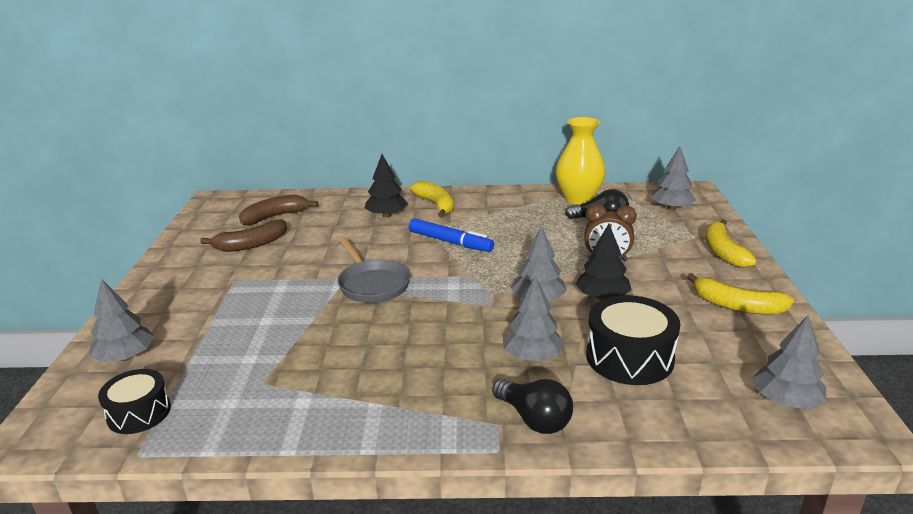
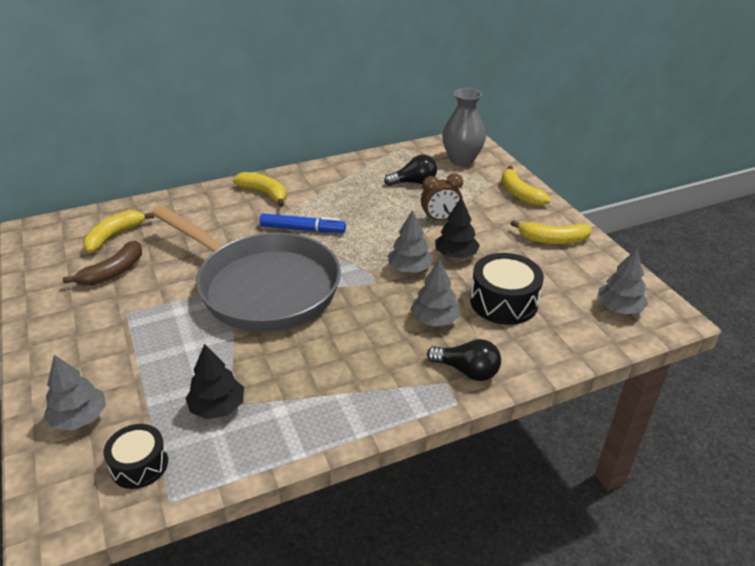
camera: 25 degrees left, 10 degrees up
(275, 216) = (114, 236): brown banana -> yellow banana
(372, 284) = (262, 287): grey pan -> grey pan, size x2.13
(386, 215) = (225, 213): black tree -> black tree (217, 407)
(578, 199) = (384, 164): yellow vase -> none
(671, 208) = (461, 160): grey tree -> grey vase

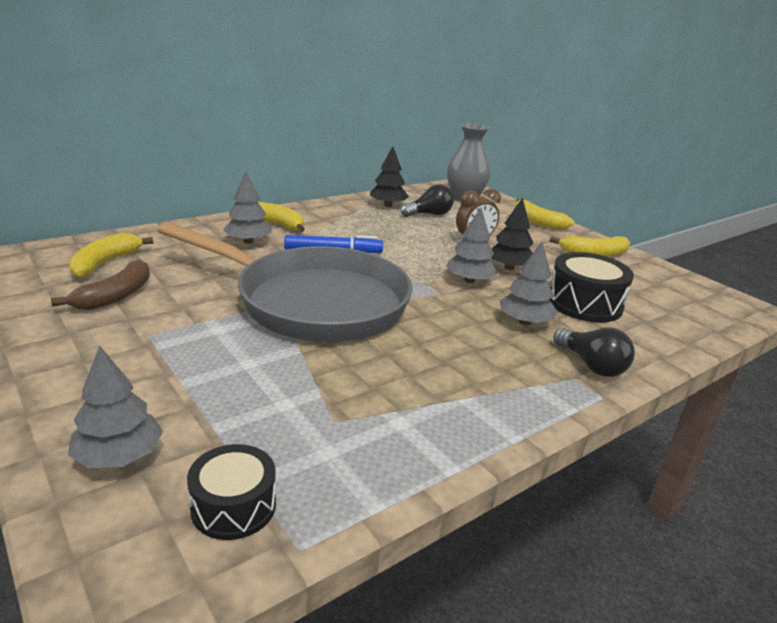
camera: 15 degrees left, 10 degrees down
(217, 407) = (316, 425): black tree -> black tree (388, 205)
(467, 371) = (591, 365): black light bulb -> black light bulb turned 45 degrees clockwise
(619, 308) = (697, 303): grey tree -> grey tree (248, 241)

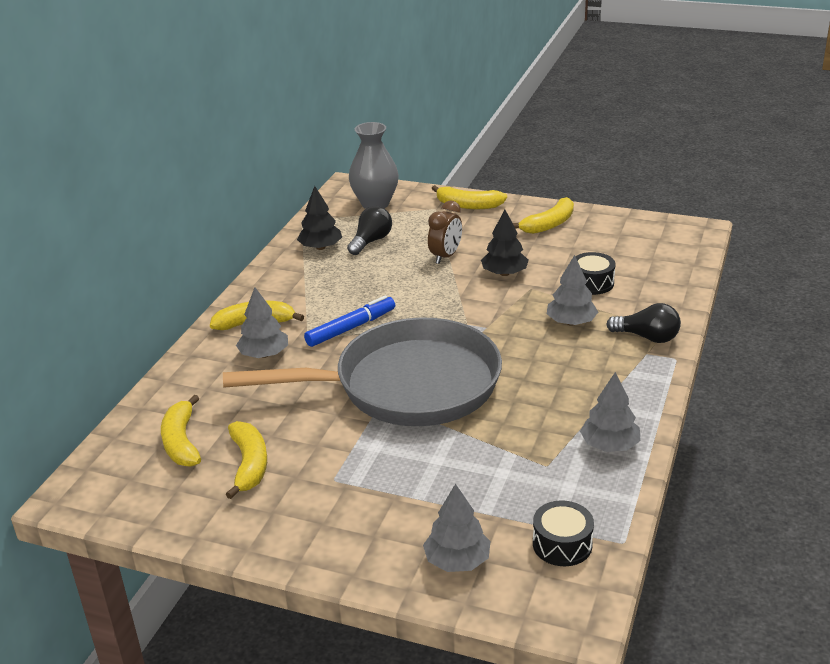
camera: 30 degrees left, 5 degrees up
(115, 296) = (249, 465): brown banana -> yellow banana
(469, 280) = (491, 302): grey tree -> grey tree (609, 445)
(584, 303) = (592, 283): black drum -> black drum, size x0.64

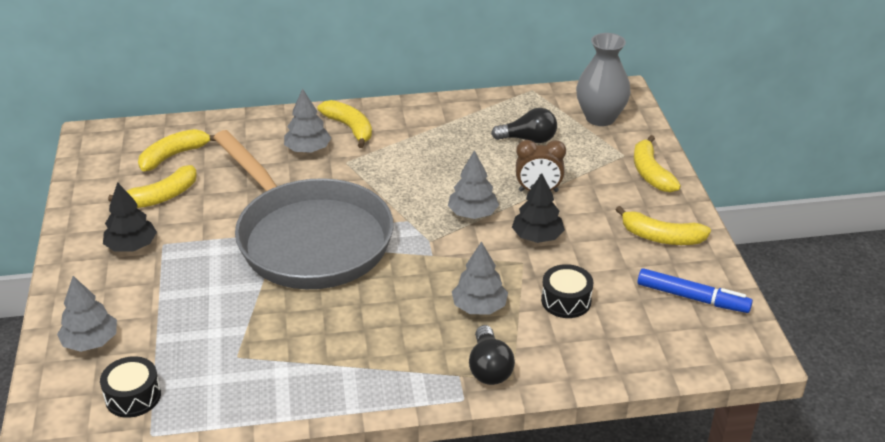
camera: 60 degrees right, 5 degrees up
(320, 247) = (494, 116): black tree -> black tree (131, 246)
(351, 328) = (376, 179): blue marker -> blue marker (692, 298)
(609, 445) = (287, 389): grey tree -> grey tree (473, 213)

